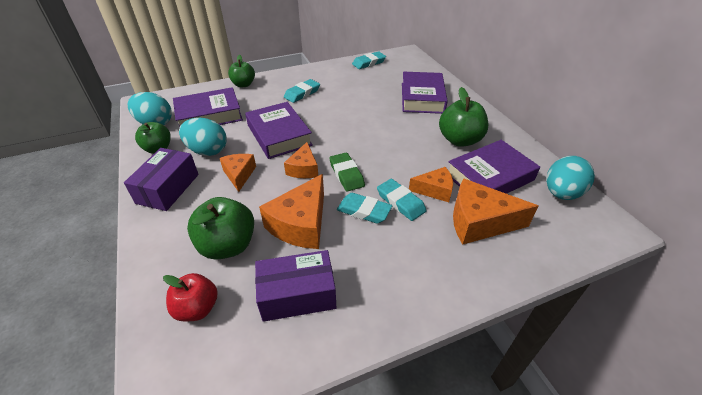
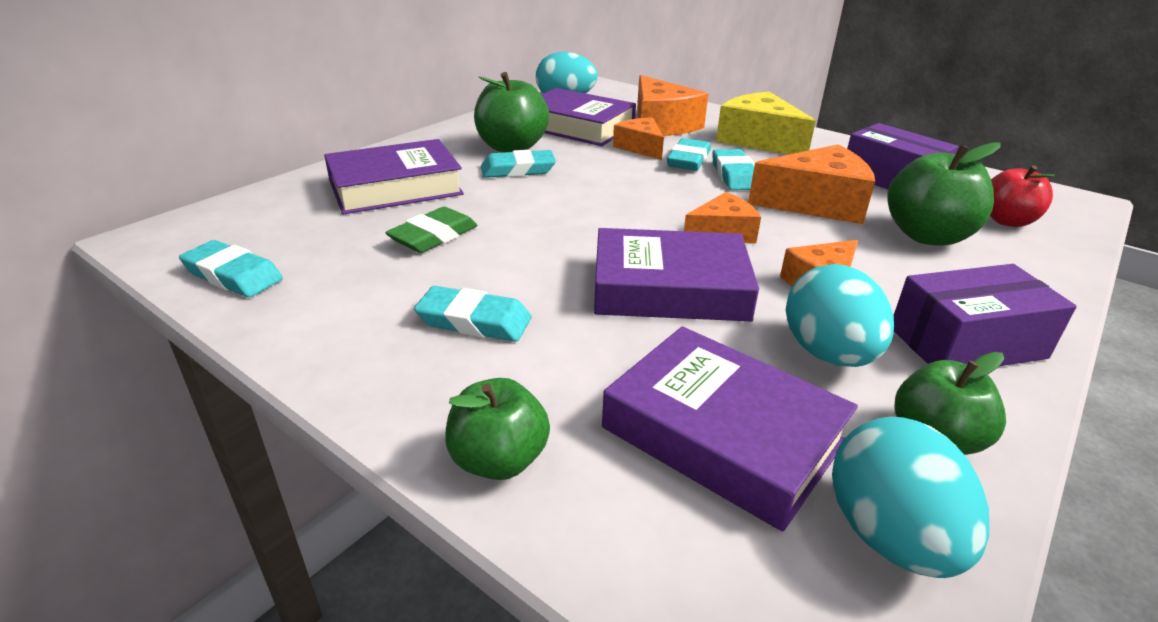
camera: 120 degrees left, 10 degrees down
(279, 135) = (669, 288): purple book -> purple book turned 60 degrees clockwise
(346, 174) = (686, 200): green eraser -> green eraser (433, 236)
(418, 263) = (758, 140): none -> yellow cheese
(423, 133) = (518, 170): none -> turquoise eraser

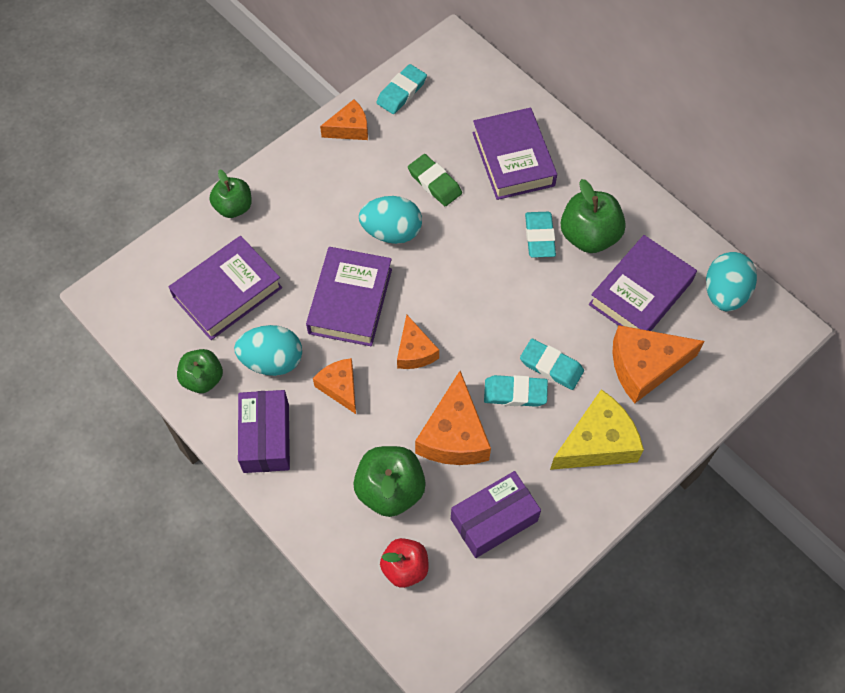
camera: 100 degrees right, 30 degrees up
(474, 321) = (335, 201): turquoise eraser -> none
(640, 147) = (583, 335): orange cheese -> orange cheese (349, 128)
(889, 536) = (161, 333): turquoise egg -> turquoise egg (391, 232)

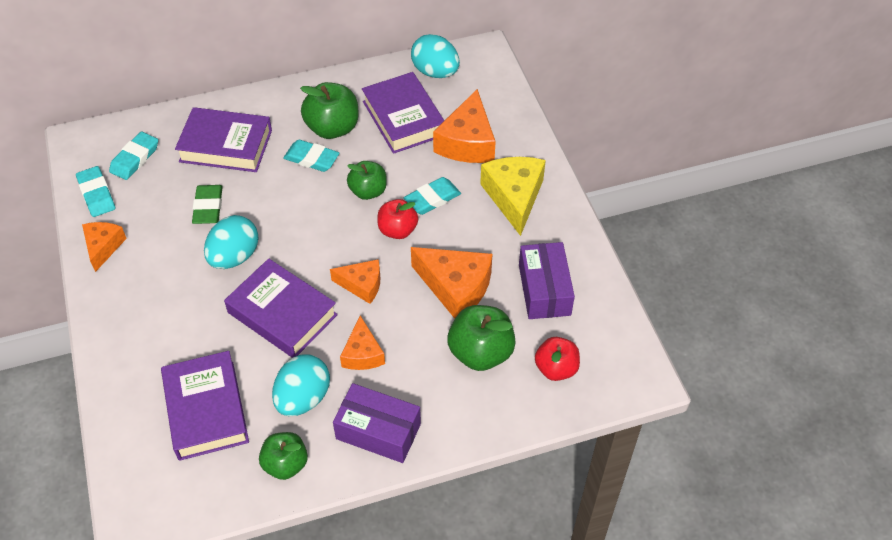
camera: 65 degrees left, 10 degrees down
(233, 207) = (116, 371): green apple -> green apple (368, 191)
(340, 387) = (362, 353): orange cheese -> orange cheese turned 90 degrees counterclockwise
(434, 183) = (208, 207): green eraser -> green eraser turned 75 degrees counterclockwise
(495, 352) = (397, 230): none -> red apple
(515, 393) = (442, 231): turquoise eraser -> turquoise eraser (135, 159)

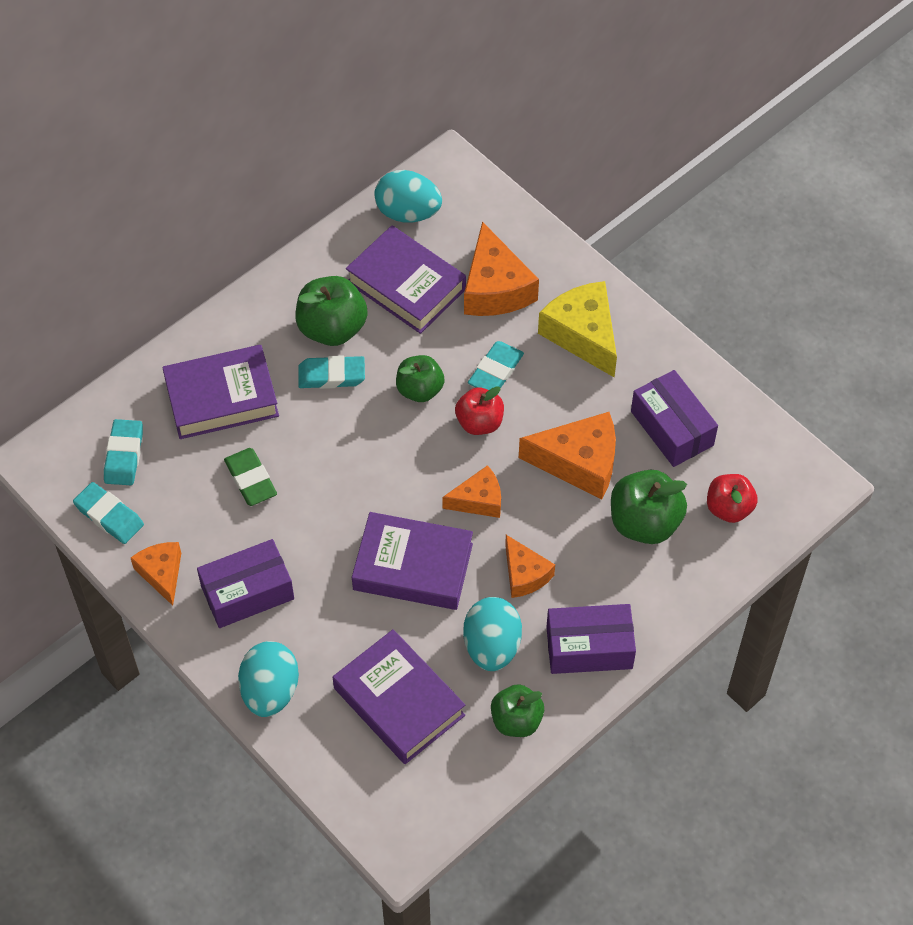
camera: 25 degrees left, 5 degrees up
(152, 284) = (247, 593): none -> purple box
(234, 256) = (319, 525): turquoise egg -> turquoise egg (270, 691)

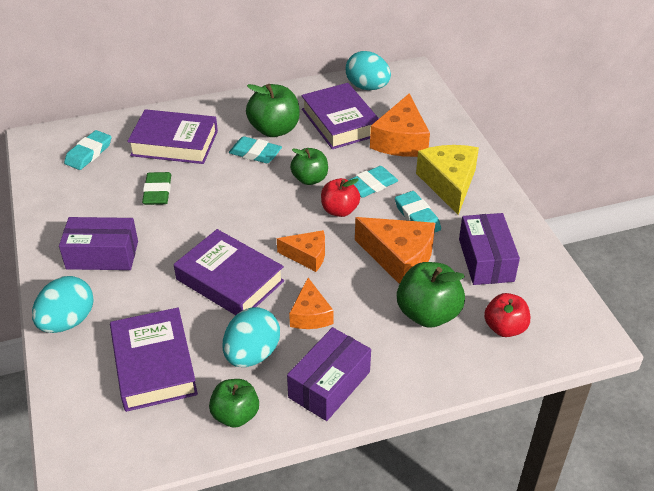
camera: 25 degrees right, 15 degrees down
(109, 516) = (51, 181): turquoise eraser -> turquoise eraser (417, 217)
(162, 574) = (56, 224): orange cheese -> none
(589, 648) = (329, 384): purple box -> purple box turned 75 degrees counterclockwise

